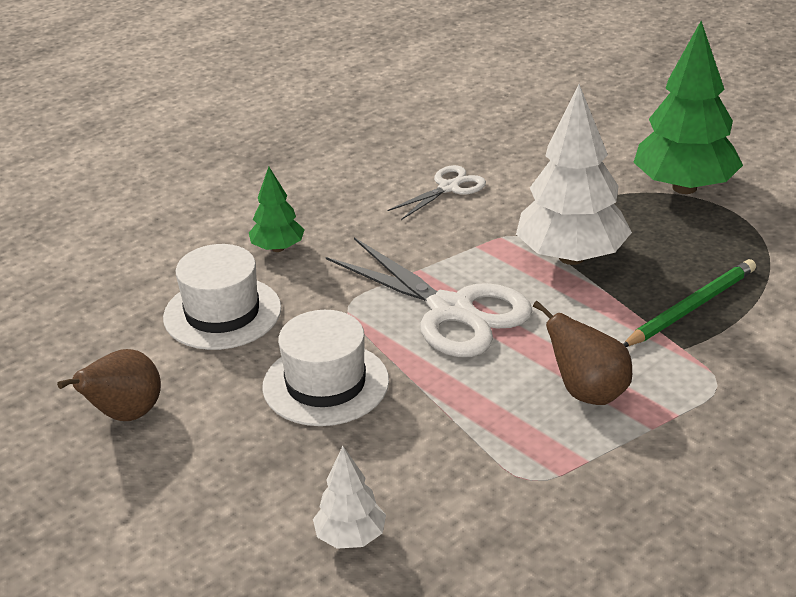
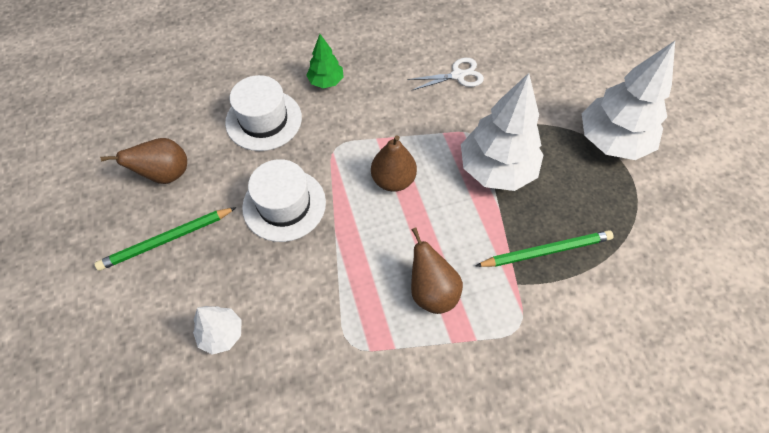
camera: 25 degrees right, 25 degrees up
(187, 479) = (166, 240): none -> green pencil
(451, 310) = (393, 180): white scissors -> brown pear
(684, 187) = (612, 141): green tree -> white tree

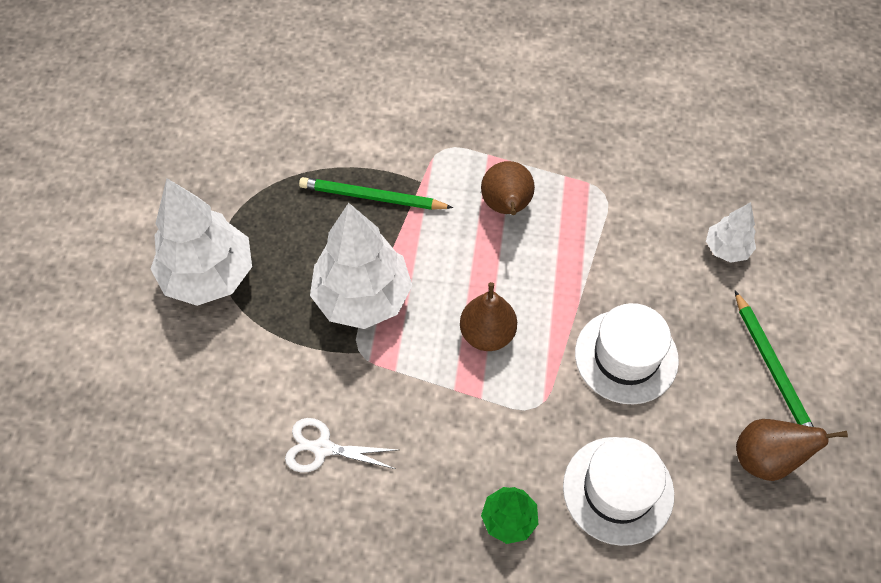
camera: 155 degrees left, 0 degrees up
(166, 240) = (773, 369): green pencil -> green pencil turned 75 degrees clockwise

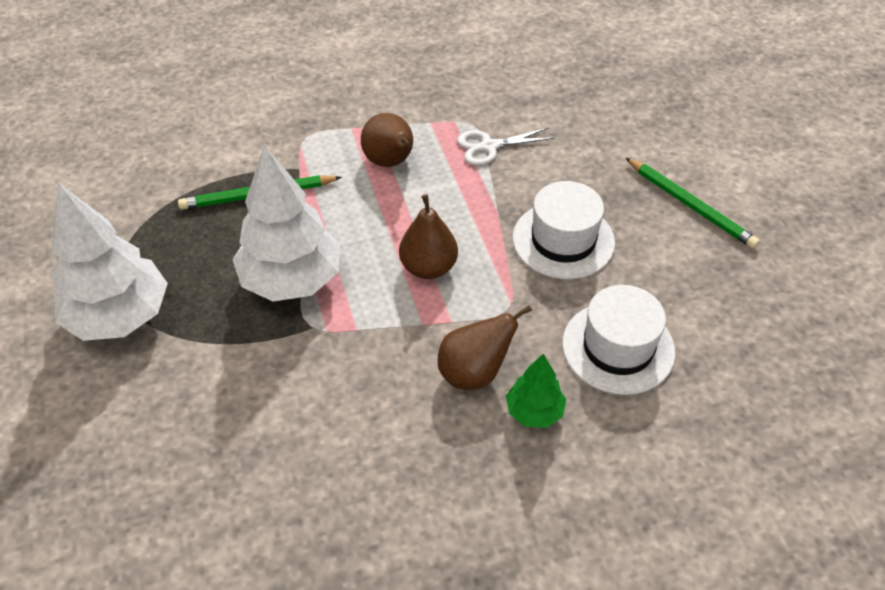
camera: 25 degrees left, 10 degrees down
(323, 448) = (319, 423): white scissors -> white scissors (489, 146)
(726, 249) = (599, 131): white tree -> none
(766, 458) = (726, 274): brown pear -> brown pear (474, 372)

